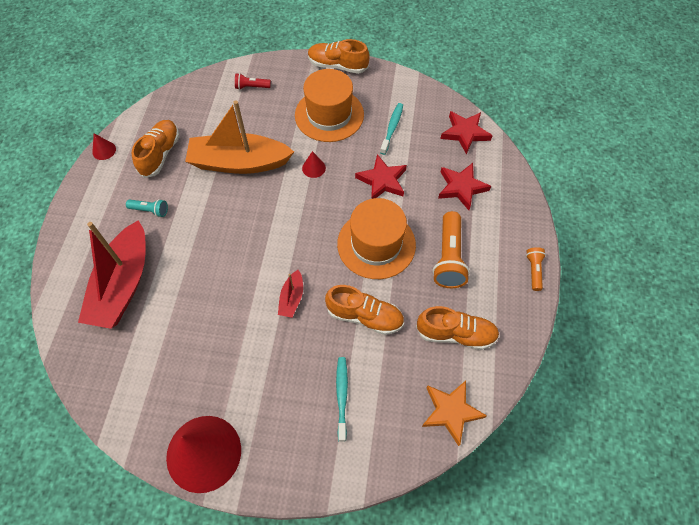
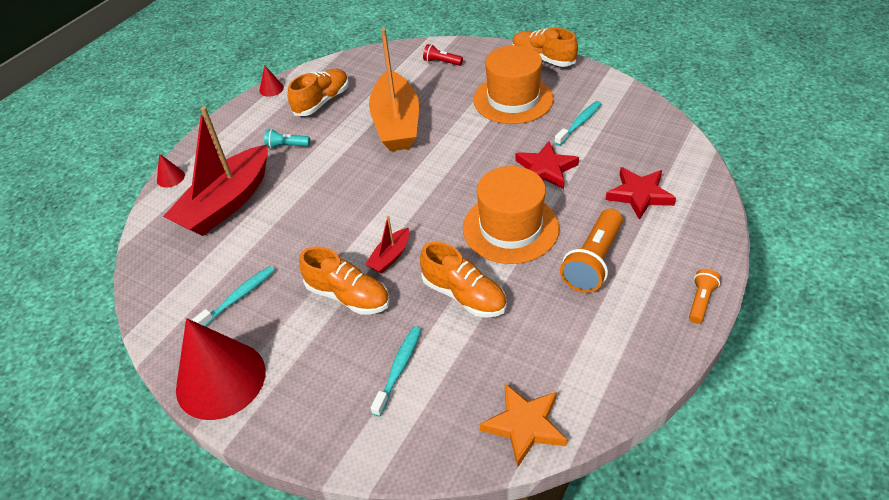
camera: 25 degrees right, 15 degrees down
(150, 210) = (287, 146): turquoise flashlight -> turquoise flashlight turned 150 degrees clockwise
(181, 374) = (238, 297): none -> turquoise toothbrush
(239, 163) = (396, 123): orange boat -> orange boat turned 120 degrees counterclockwise
(313, 168) = (473, 143): red cone -> red cone (170, 178)
(456, 334) = (568, 343): orange shoe -> orange shoe (348, 296)
(465, 133) = (666, 144): red star -> none

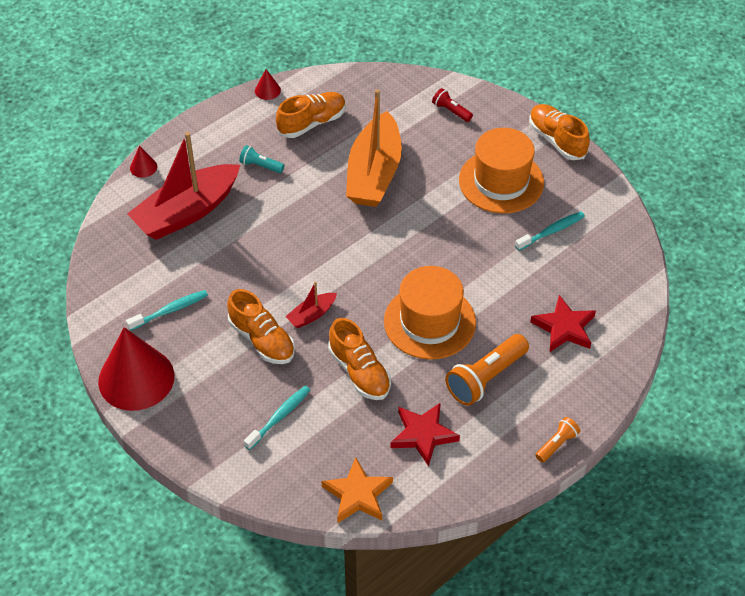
camera: 15 degrees right, 5 degrees up
(545, 169) = (492, 272): red star -> red star (423, 435)

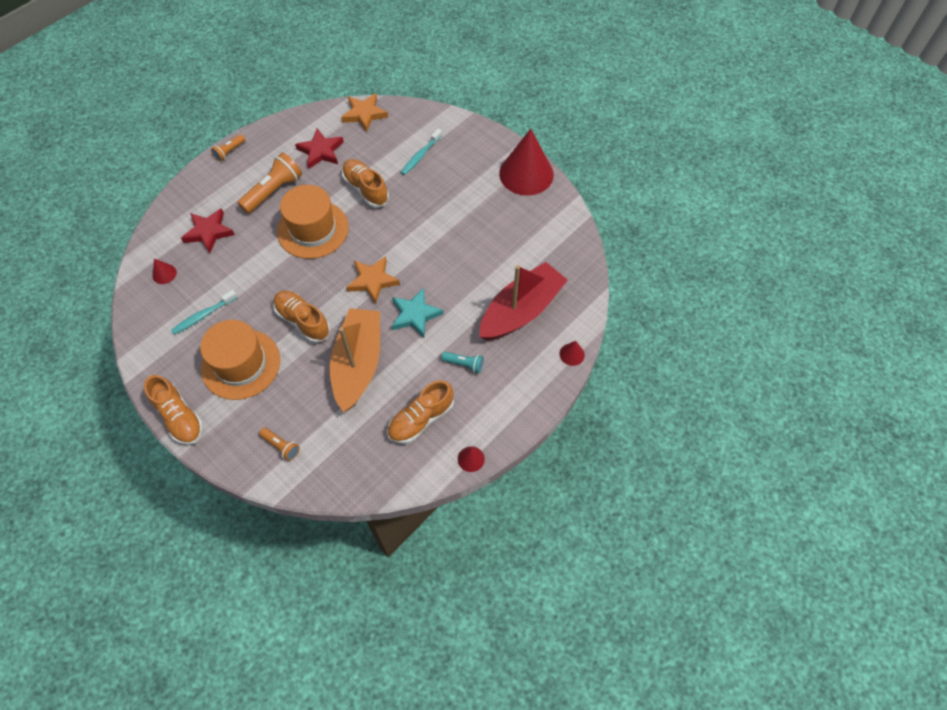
camera: 175 degrees right, 10 degrees up
(170, 310) = (514, 224): turquoise toothbrush -> none
(262, 340) = (440, 207): orange shoe -> orange shoe (303, 321)
(308, 216) = (415, 315): none -> turquoise star
(311, 315) = (404, 228): red boat -> none
(355, 255) = (372, 281): none -> orange star
(451, 111) = (281, 446): red flashlight -> orange flashlight
(609, 280) = (164, 274): none -> red cone

